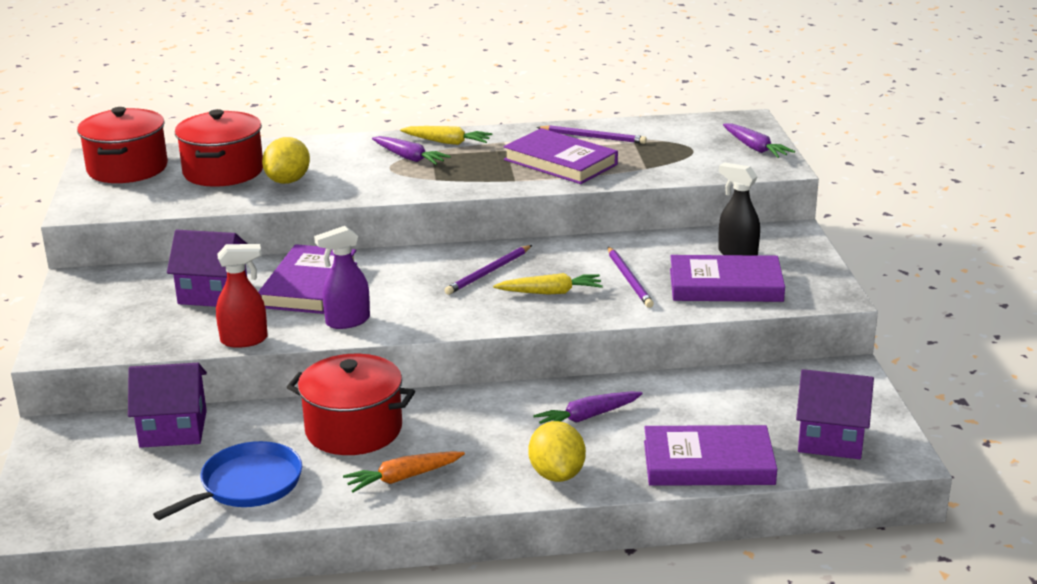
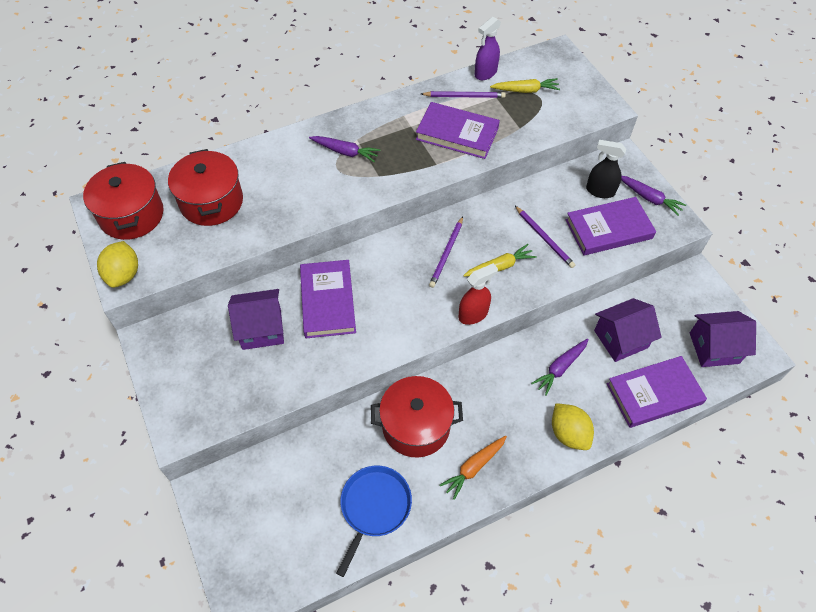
camera: 20 degrees left, 30 degrees up
(173, 429) = (291, 462): purple house -> purple house (620, 339)
(244, 340) = (315, 380): red spray bottle -> red spray bottle (473, 314)
(288, 181) = (269, 203): yellow lemon -> yellow lemon (124, 274)
(347, 321) = (377, 337): purple spray bottle -> purple spray bottle (485, 73)
(447, 142) = (363, 125): yellow carrot -> yellow carrot (525, 90)
(755, 148) = (580, 87): purple carrot -> purple carrot (649, 198)

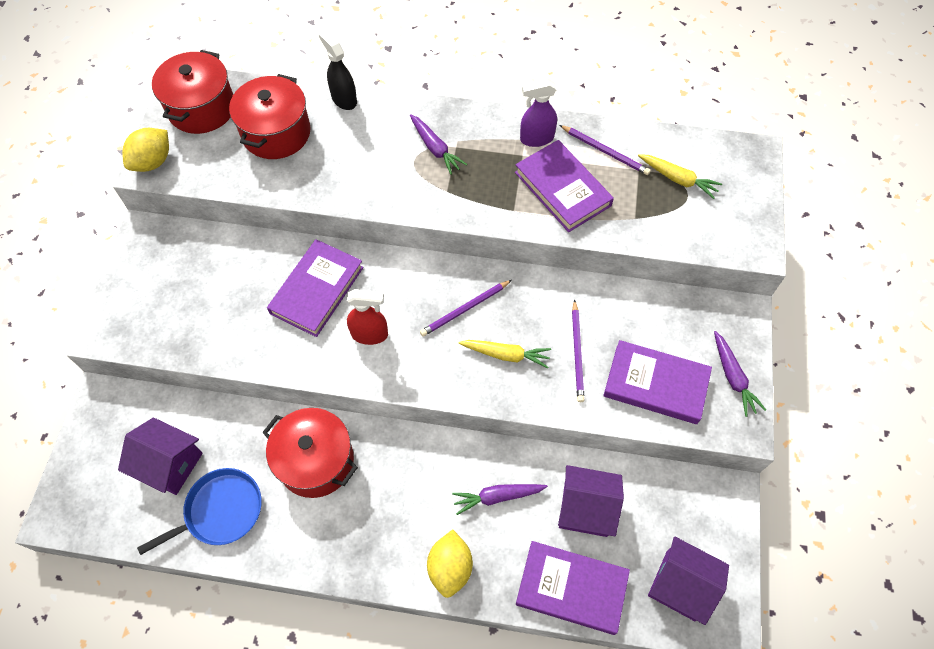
camera: 35 degrees right, 5 degrees up
(261, 329) = (240, 281): purple house -> purple house (170, 464)
(473, 314) = (439, 388): red spray bottle -> red spray bottle (370, 334)
(474, 467) = (335, 537): orange carrot -> none
(485, 73) = (650, 137): purple spray bottle -> purple spray bottle (536, 139)
(600, 191) = (682, 337): black spray bottle -> black spray bottle (344, 99)

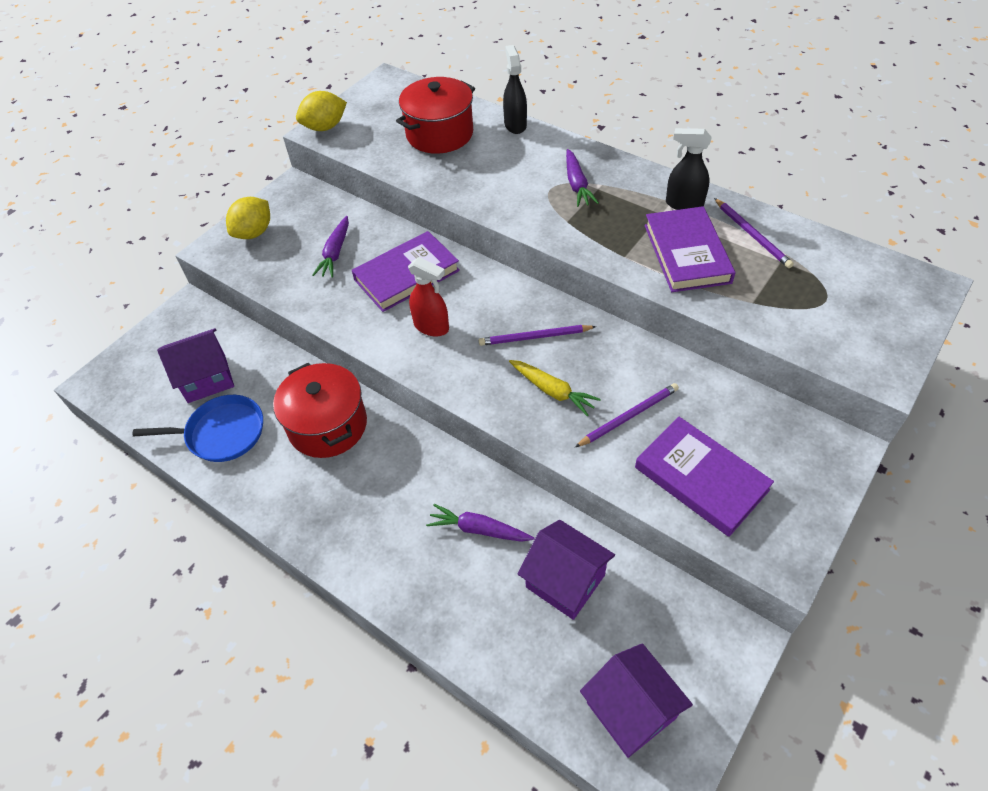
camera: 30 degrees right, 10 degrees down
(170, 464) = (206, 378): purple house -> purple house turned 75 degrees counterclockwise
(201, 108) = (389, 100): red pot -> none
(450, 567) = (393, 574): yellow lemon -> yellow lemon (254, 233)
(536, 139) = (683, 204): purple spray bottle -> black spray bottle
(571, 588) = (505, 654): purple book -> none
(577, 353) = (629, 416): purple pencil -> purple pencil turned 150 degrees counterclockwise
(677, 179) = (822, 282): yellow carrot -> none
(733, 377) = (798, 506): purple carrot -> purple carrot (335, 253)

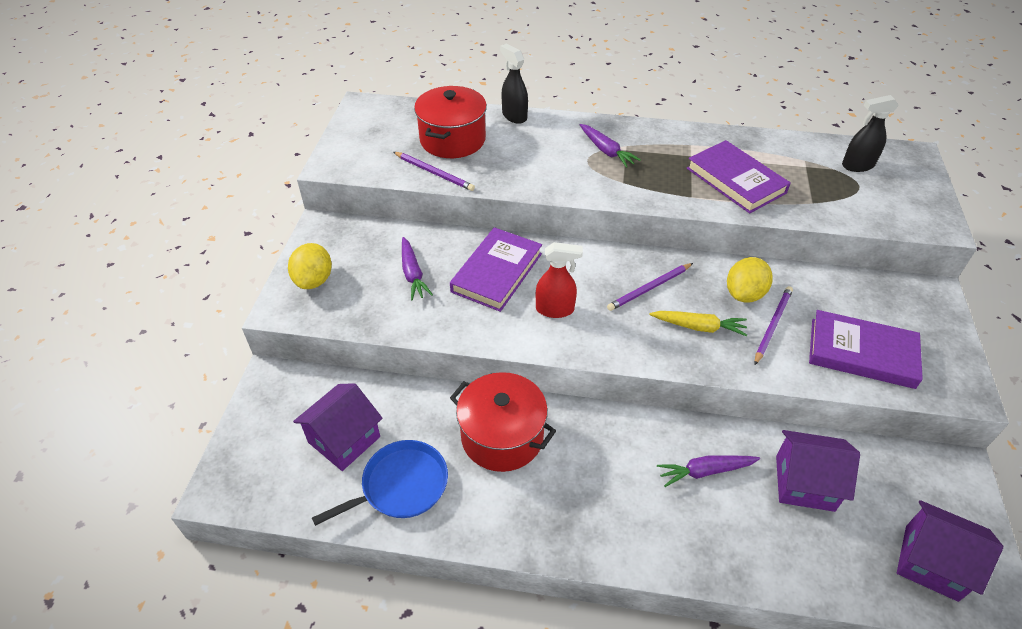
camera: 30 degrees left, 5 degrees down
(325, 127) = (335, 160): yellow lemon -> yellow lemon (744, 294)
(683, 204) = (701, 144): black spray bottle -> black spray bottle (857, 165)
(752, 235) = (770, 153): purple pencil -> purple pencil (434, 173)

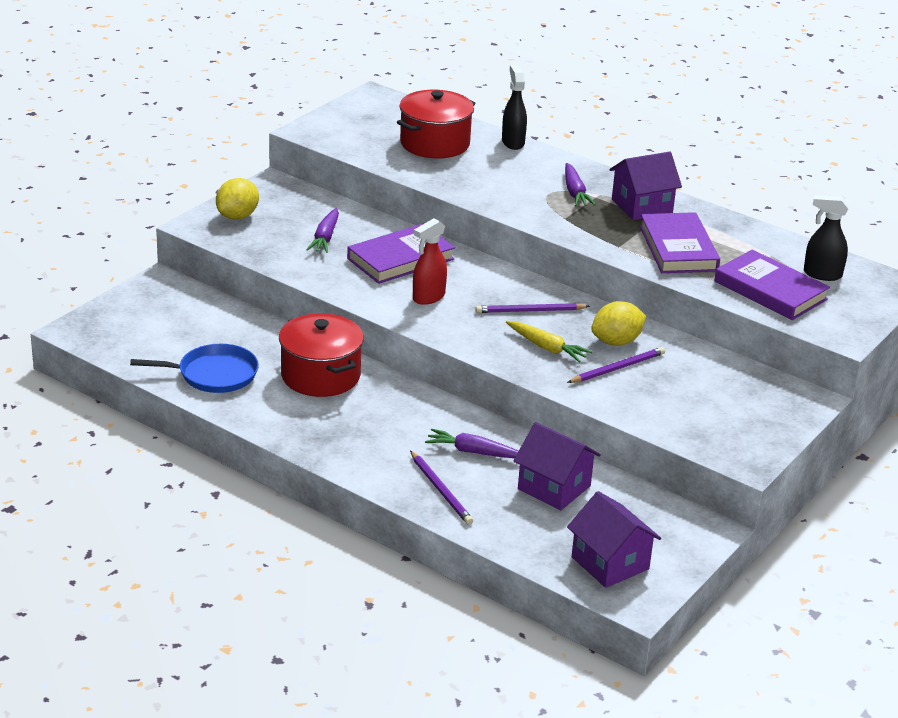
camera: 25 degrees right, 15 degrees down
(344, 439) = (191, 335): purple house -> purple house (641, 206)
(434, 173) = (394, 162): purple pencil -> purple pencil (440, 490)
(555, 309) = (428, 297): red spray bottle -> red spray bottle turned 105 degrees clockwise
(861, 353) = (680, 410): purple book -> purple book (770, 290)

